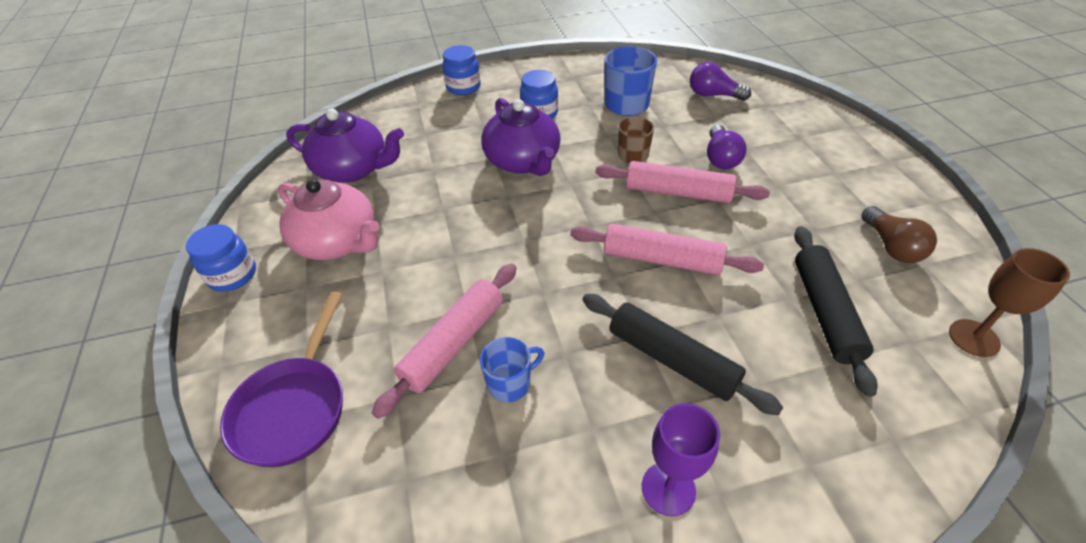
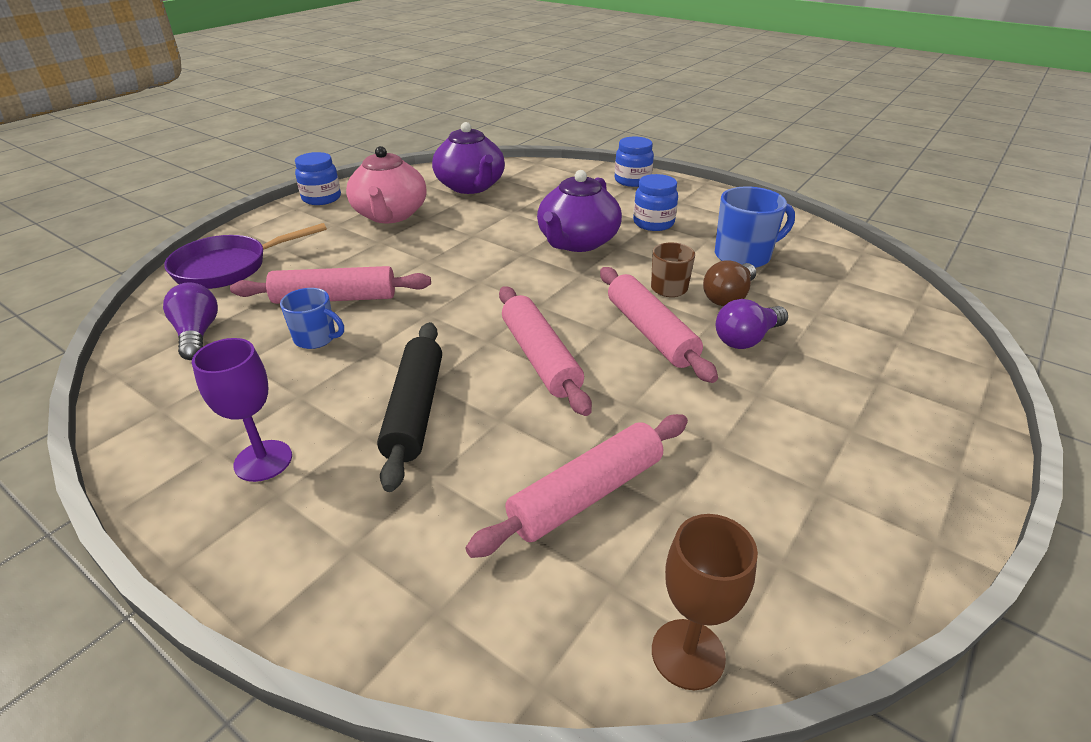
camera: 50 degrees right, 10 degrees down
(713, 95) = (851, 297): purple light bulb -> purple light bulb (197, 334)
(825, 312) = (586, 494): black rolling pin -> pink rolling pin
(891, 246) = (774, 520): brown light bulb -> brown light bulb (728, 297)

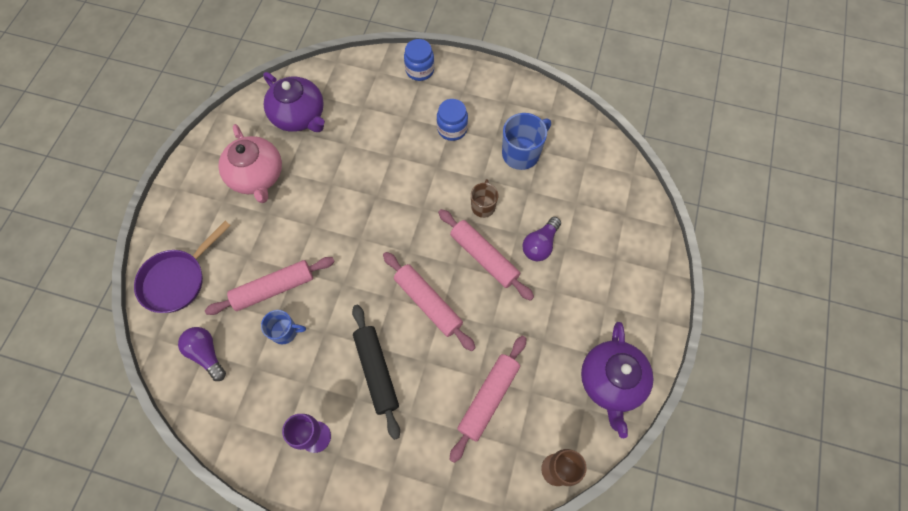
camera: 20 degrees left, 30 degrees up
(321, 198) = (190, 169): blue jar -> none
(577, 242) = (407, 170): purple teapot -> purple teapot (611, 382)
(728, 297) = (521, 204): brown light bulb -> none

